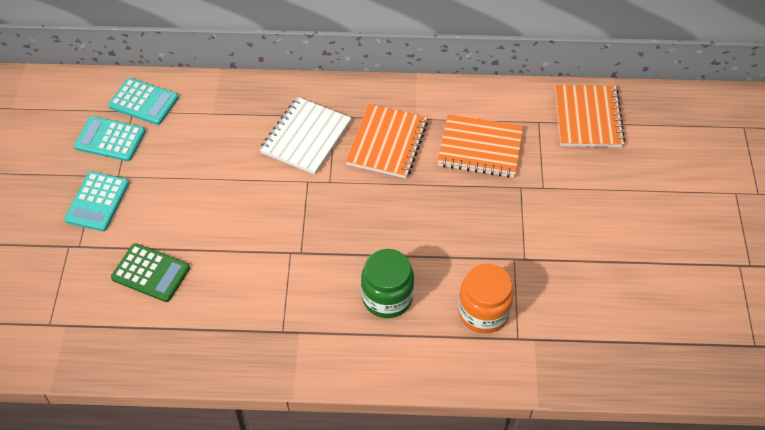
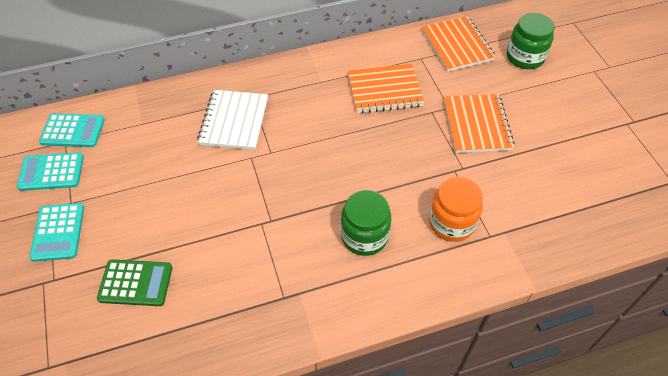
camera: 20 degrees left, 0 degrees up
(387, 143) = (306, 107): orange notebook -> orange notebook (477, 125)
(661, 154) = (525, 57): none -> green jar

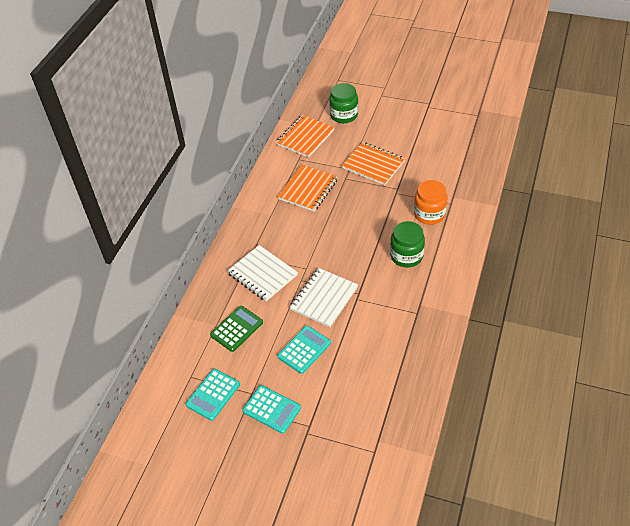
camera: 50 degrees left, 5 degrees down
(73, 131) = (184, 368): turquoise calculator -> turquoise calculator (304, 350)
(135, 283) = (348, 381): green calculator -> green calculator (236, 329)
(239, 192) = (324, 298): none -> white notebook
(457, 45) = (305, 137): orange notebook -> orange notebook turned 75 degrees counterclockwise

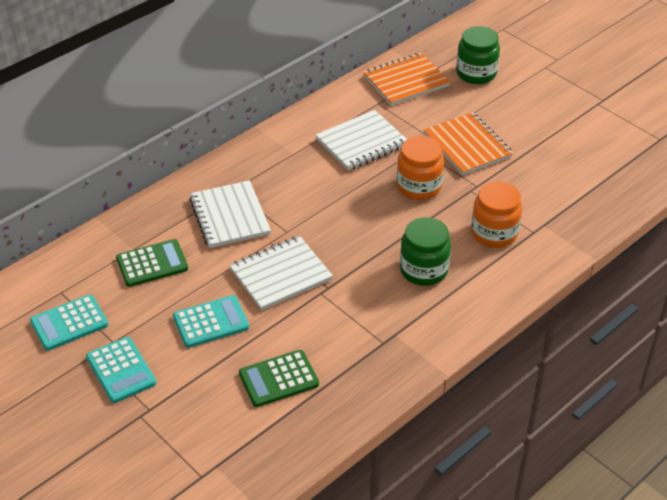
camera: 25 degrees right, 5 degrees down
(308, 189) = (361, 142): orange notebook -> white notebook
(364, 203) = (419, 186): none -> orange jar
(373, 366) = (278, 379): none -> green calculator

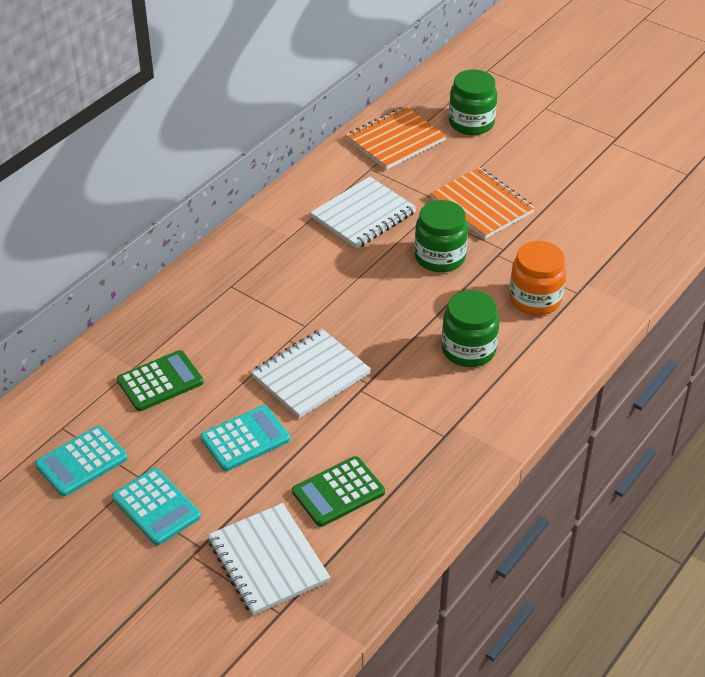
camera: 10 degrees left, 0 degrees up
(229, 216) = (235, 316): white notebook -> white notebook (268, 561)
(419, 186) = (440, 257): orange jar -> green jar

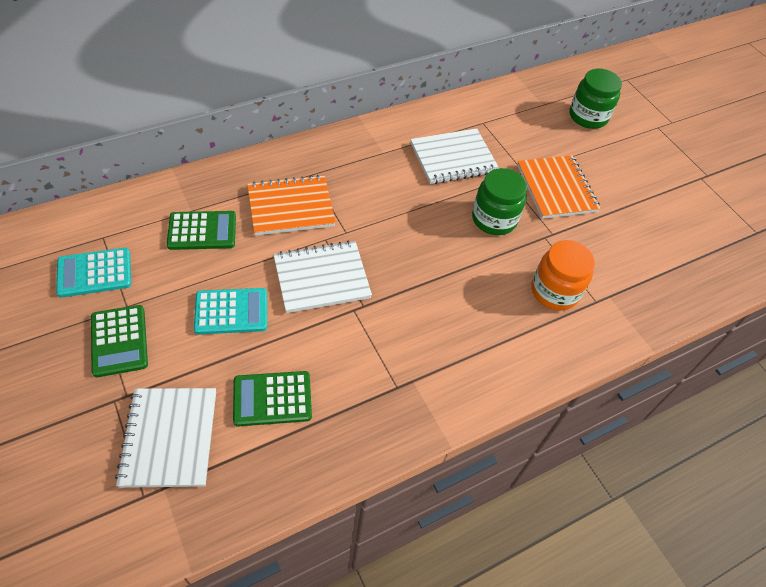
camera: 20 degrees right, 10 degrees up
(156, 507) = (119, 341): turquoise calculator -> green calculator
(395, 140) = (517, 107): orange notebook -> orange notebook (291, 207)
(468, 350) = (468, 313): green jar -> none

